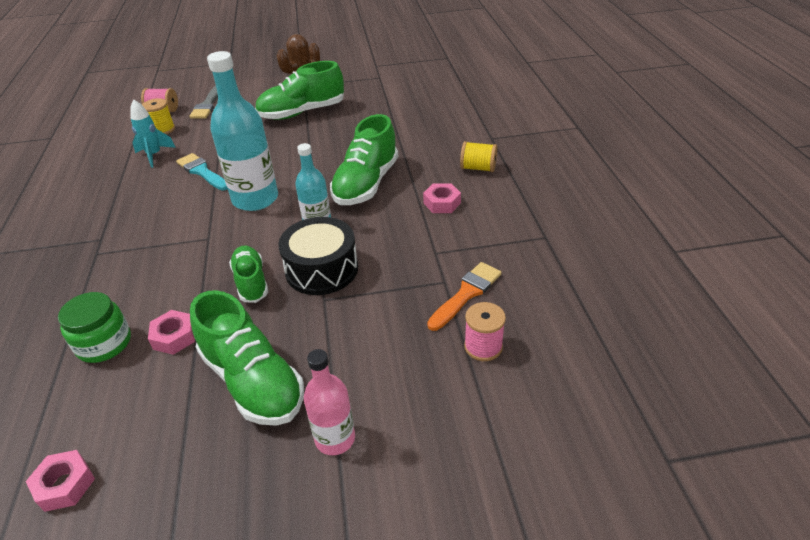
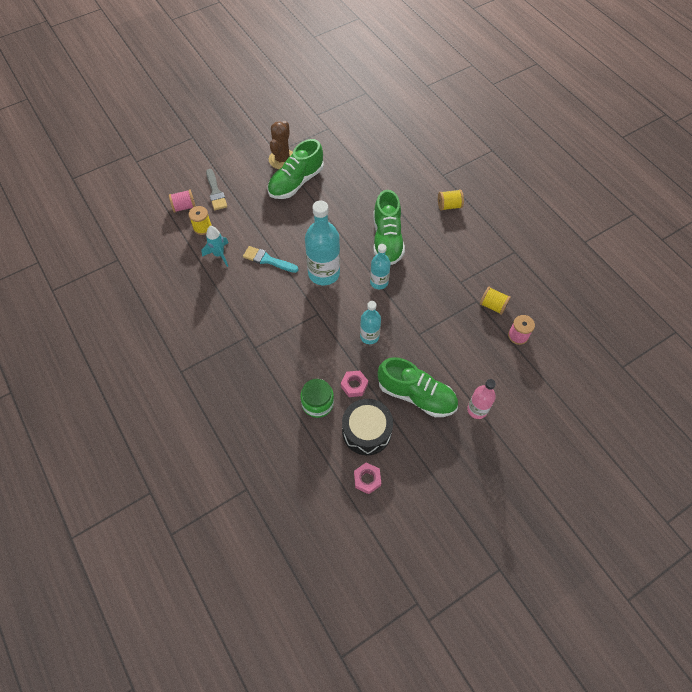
camera: 25 degrees left, 20 degrees up
(251, 282) = (369, 336): green shoe -> turquoise bottle
(322, 269) = (404, 314): black drum -> black drum (366, 431)
(442, 203) = (443, 242): pink nut -> none
(466, 294) = (492, 305): orange brush -> yellow spool

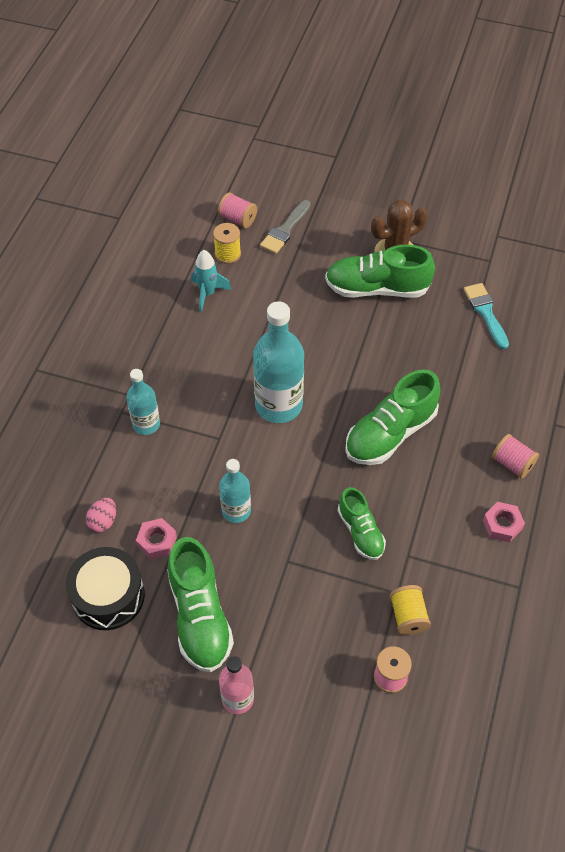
camera: 50 degrees right, 5 degrees down
(268, 260) = (244, 341): turquoise brush -> turquoise brush (486, 313)
(317, 403) = (103, 521): green jar -> pink egg
(367, 479) = (48, 639): pink nut -> pink nut (502, 525)
(379, 282) = (320, 468): turquoise bottle -> turquoise bottle (146, 424)
(431, 292) = (360, 532): none -> green shoe
(449, 206) = (512, 463): yellow spool -> pink spool

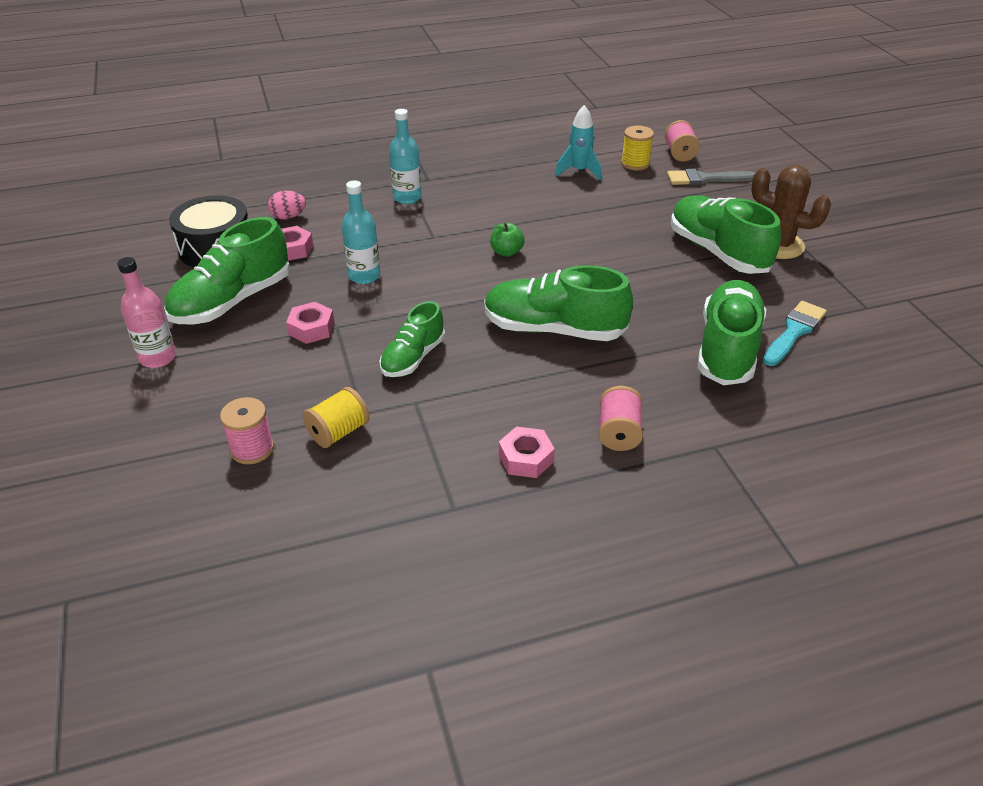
camera: 55 degrees right, 15 degrees down
(278, 405) = (506, 252): turquoise bottle -> green apple
(278, 578) = (311, 328): none -> pink nut
(477, 357) = (727, 349): none -> green shoe

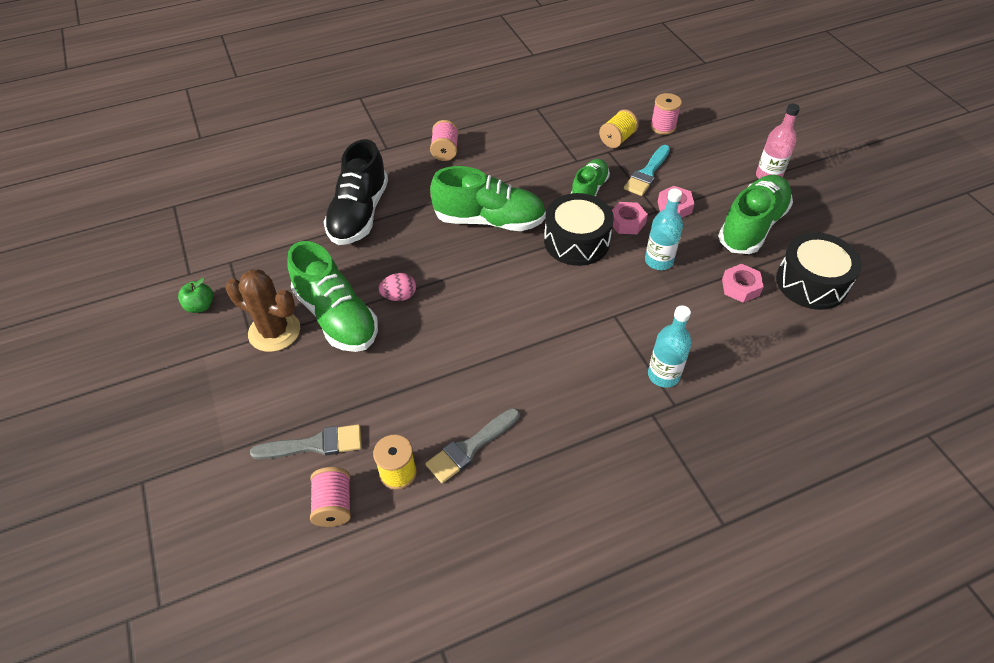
camera: 175 degrees right, 10 degrees up
(288, 217) = (772, 332): pink egg -> pink egg (399, 296)
(450, 300) = (576, 241): none -> black drum
(506, 252) = (539, 300): green apple -> green apple (200, 306)
(526, 458) = (501, 133): pink nut -> pink nut (627, 222)
(579, 171) = (471, 447): turquoise rocket -> grey brush
(727, 349) = (359, 214): green shoe -> black shoe
(794, 332) = (302, 232): turquoise brush -> turquoise brush (647, 173)

